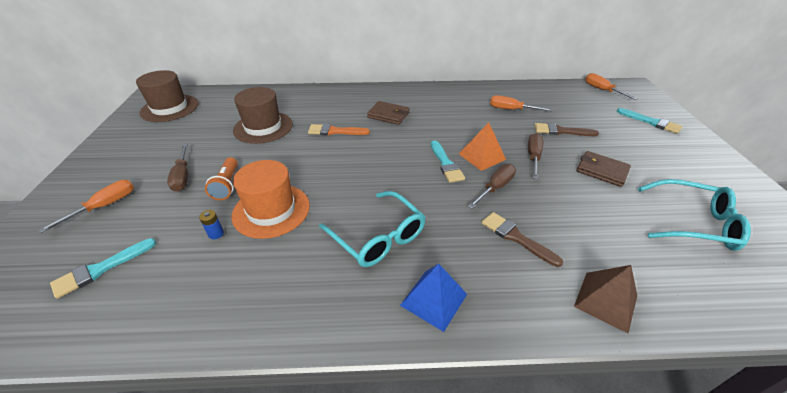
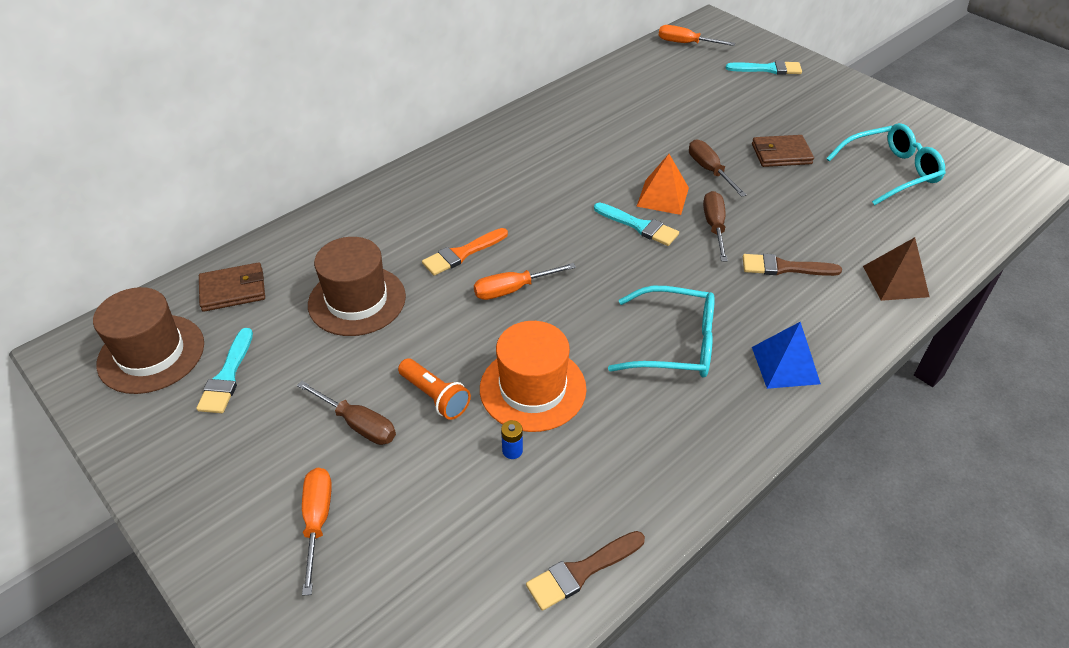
camera: 40 degrees left, 5 degrees up
(100, 269) = (445, 570): turquoise brush -> turquoise brush (227, 376)
(388, 115) = (496, 195): brown wallet -> brown wallet (233, 290)
(511, 109) = (624, 117): orange screwdriver -> orange screwdriver (512, 289)
(561, 131) = (702, 123): brown brush -> brown brush (581, 571)

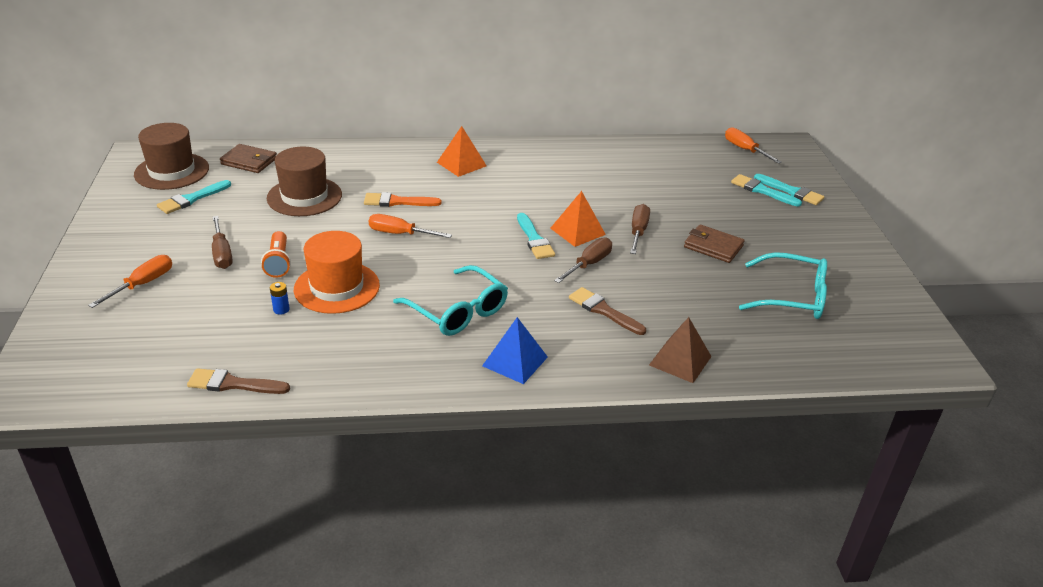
camera: 35 degrees right, 10 degrees down
(468, 177) = (461, 164): none -> orange pyramid
(747, 79) = (762, 190): none -> turquoise brush

